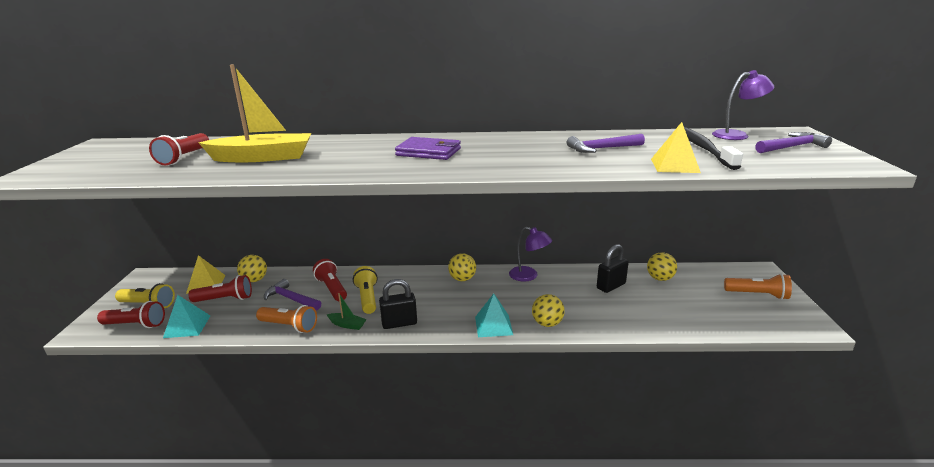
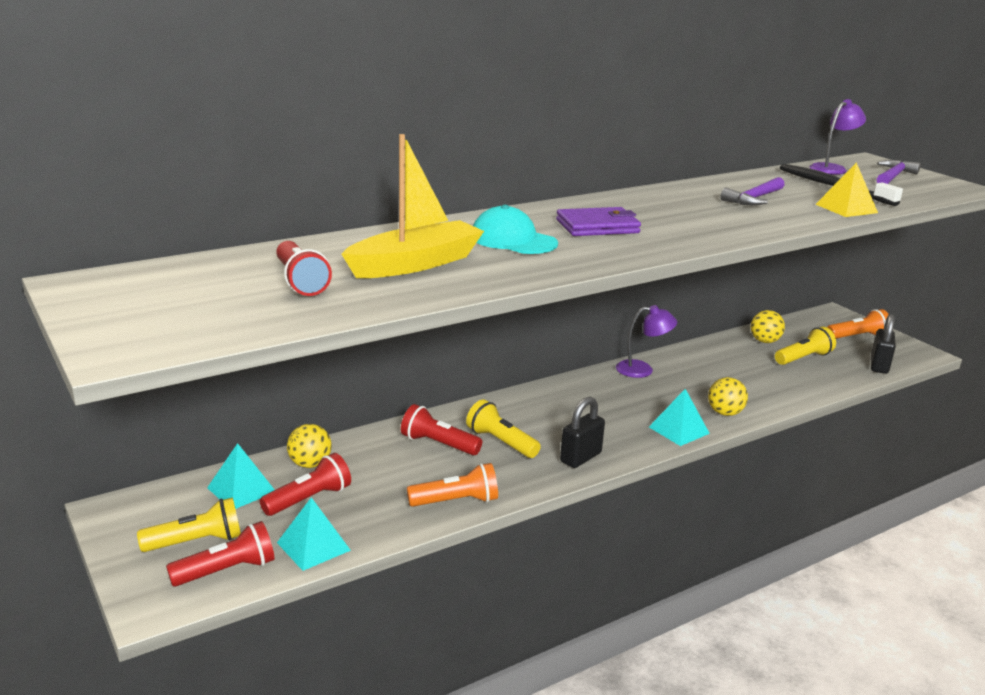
camera: 35 degrees left, 0 degrees up
(206, 284) = (241, 489): yellow pyramid -> turquoise pyramid
(291, 299) = (404, 471): purple hammer -> none
(347, 325) = (524, 477): green boat -> none
(353, 153) = (513, 240): none -> turquoise cap
(462, 279) = (578, 391): yellow ball -> none
(611, 286) = (732, 360): black padlock -> black padlock (879, 366)
(677, 300) = (803, 358): none -> yellow flashlight

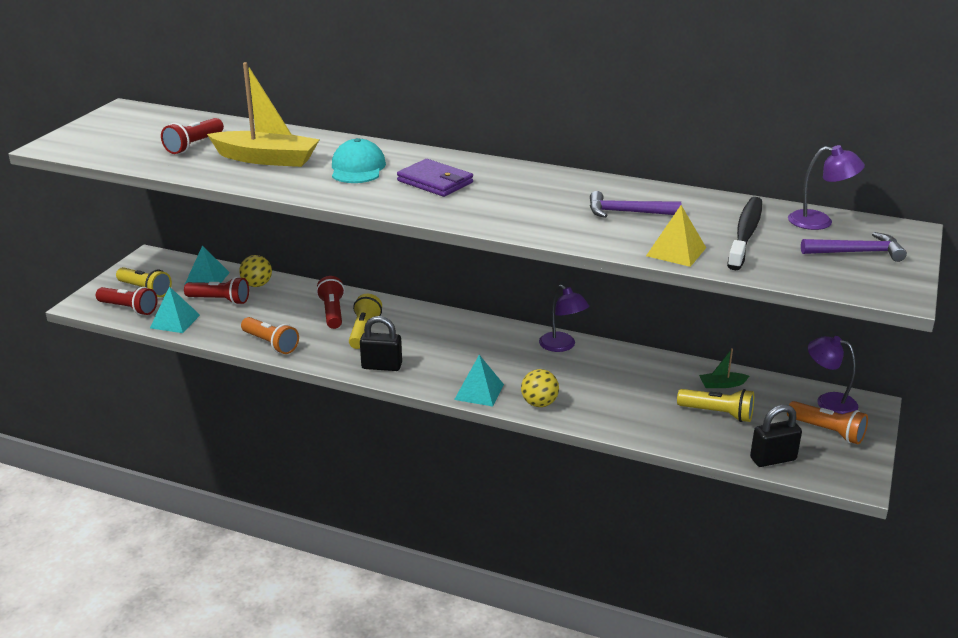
camera: 55 degrees right, 5 degrees up
(764, 341) = (721, 384): yellow ball -> green boat
(819, 321) = (828, 401): none -> purple lamp

